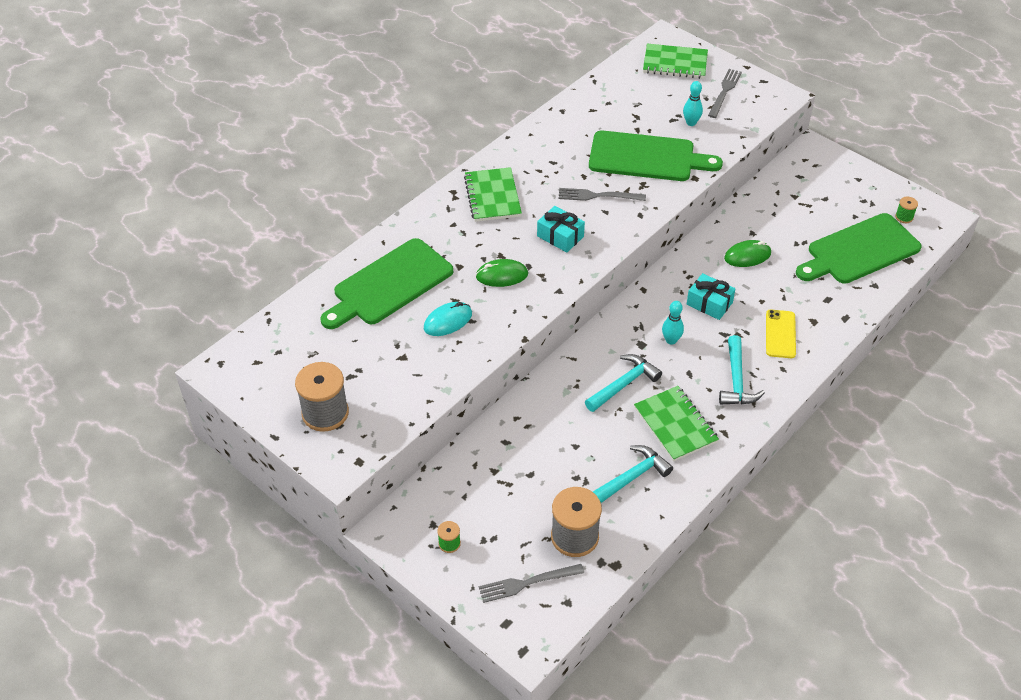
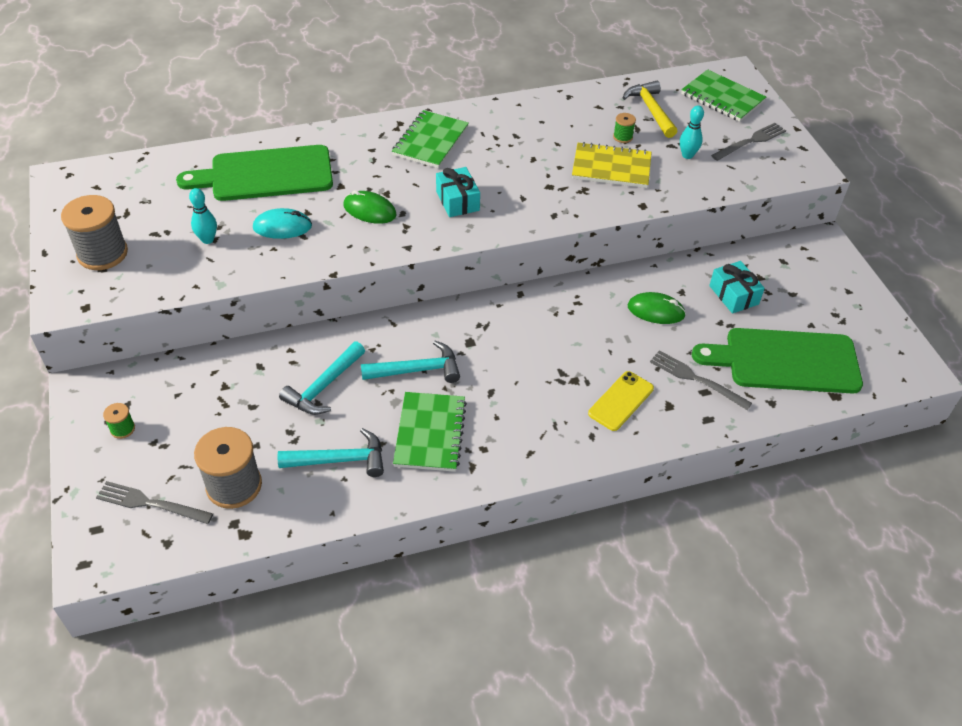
camera: 30 degrees right, 0 degrees up
(598, 196) = (529, 181): grey fork -> grey fork (696, 379)
(633, 96) = (651, 110): none -> yellow hammer
(646, 157) = (611, 168): green cutting board -> yellow notebook
(671, 340) = (502, 352): turquoise bowling pin -> turquoise bowling pin (207, 239)
(709, 303) = (574, 337): turquoise gift -> turquoise gift (733, 295)
(736, 380) = (532, 422): turquoise hammer -> turquoise hammer (323, 386)
(904, 217) = (868, 350): green spool -> green spool (622, 137)

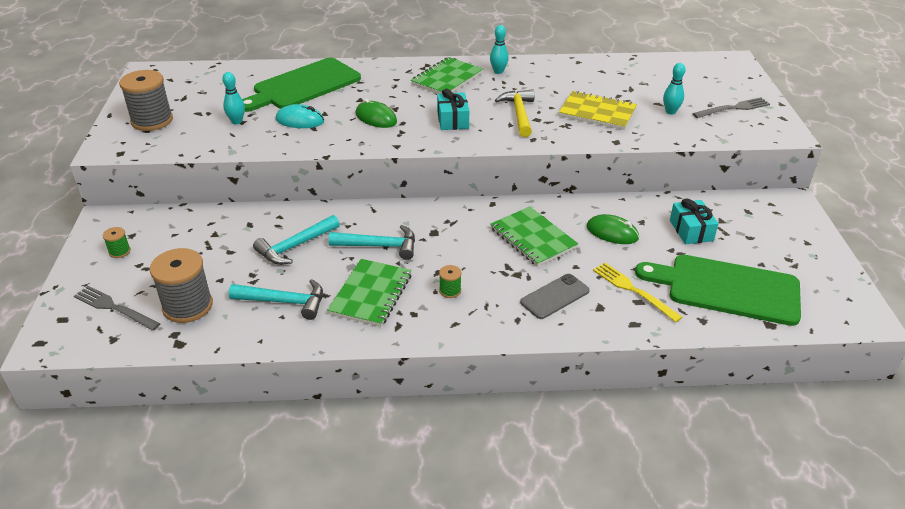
camera: 15 degrees right, 10 degrees down
(265, 174) = (303, 85): green cutting board -> green cutting board turned 45 degrees counterclockwise
(485, 122) = (498, 71): none -> turquoise bowling pin
(621, 401) = (555, 296): yellow phone -> grey phone
(622, 137) = (615, 93): green spool -> green spool (450, 291)
(651, 110) = (648, 78): yellow hammer -> yellow hammer (519, 114)
(696, 379) = (633, 290): grey fork -> yellow fork
(722, 98) = (717, 76): green notebook -> green notebook (533, 238)

